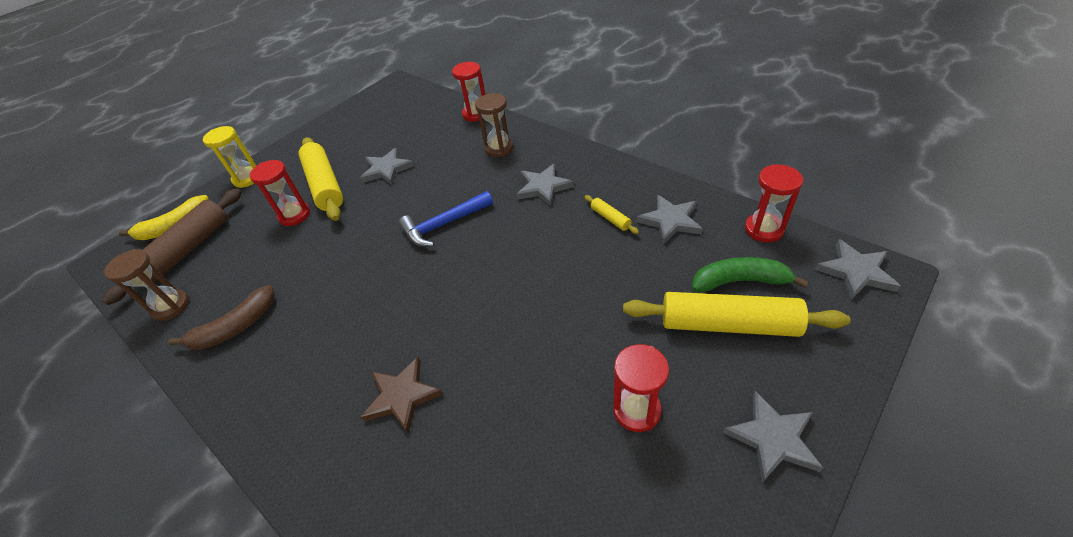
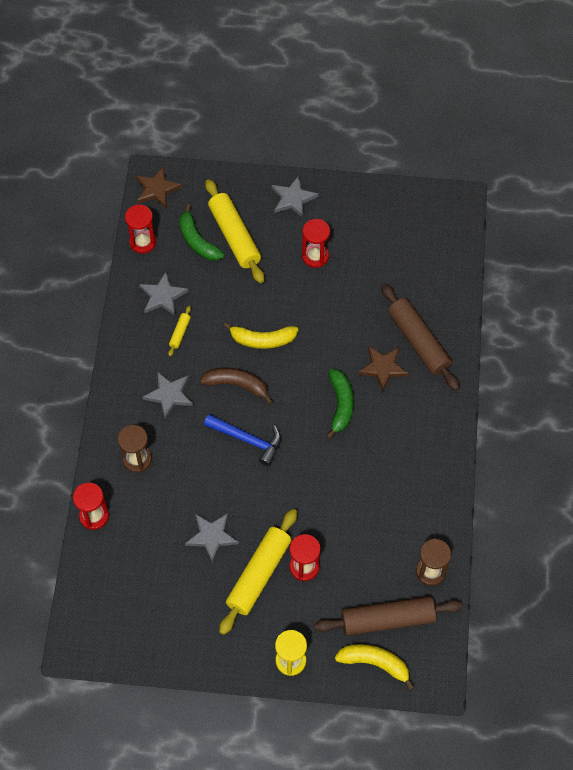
camera: 130 degrees left, 15 degrees up
(236, 327) = (412, 506): brown banana -> brown banana (237, 385)
(395, 471) = (418, 342): none -> brown rolling pin
(402, 321) = (340, 405): none -> green banana
(546, 285) = (262, 340): none -> yellow banana
(856, 272) = (157, 189): grey star -> brown star

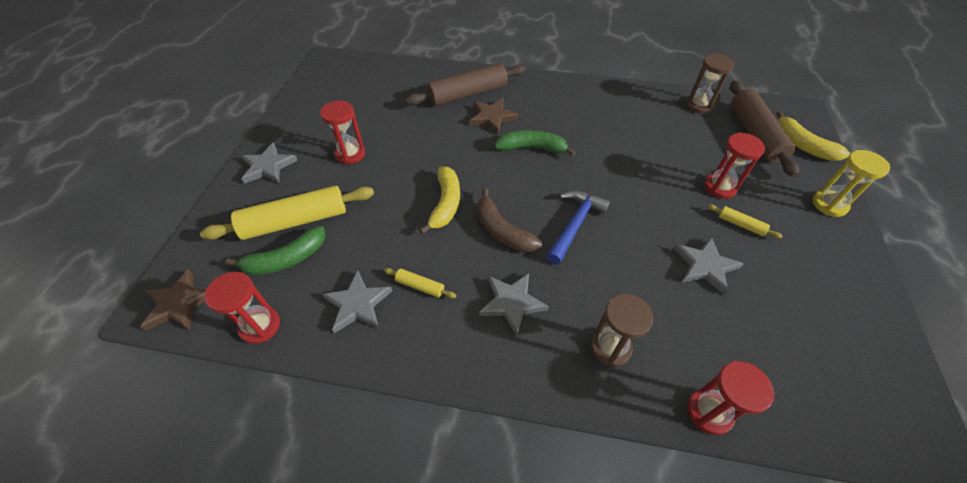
camera: 85 degrees left, 10 degrees down
(237, 385) = (502, 230): brown banana -> brown banana turned 60 degrees counterclockwise
(259, 574) = (740, 224): yellow rolling pin -> yellow rolling pin, size x0.44
(375, 663) = (802, 145): yellow banana -> yellow banana turned 60 degrees counterclockwise

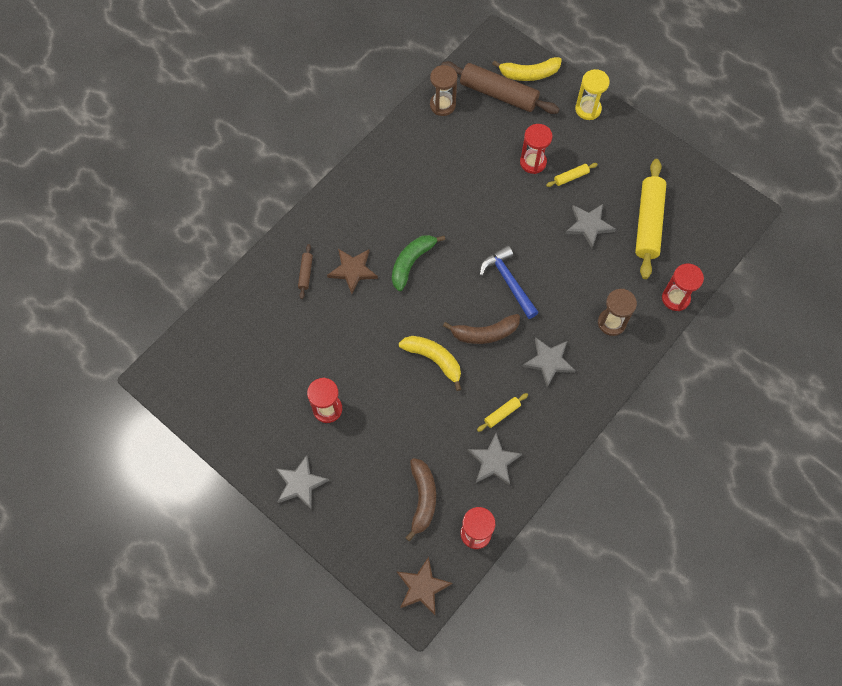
camera: 60 degrees left, 15 degrees up
(286, 259) = (422, 499): green banana -> brown banana
(295, 221) = (385, 480): yellow rolling pin -> yellow rolling pin (648, 223)
(467, 94) = (305, 273): brown rolling pin -> brown rolling pin, size x0.44

